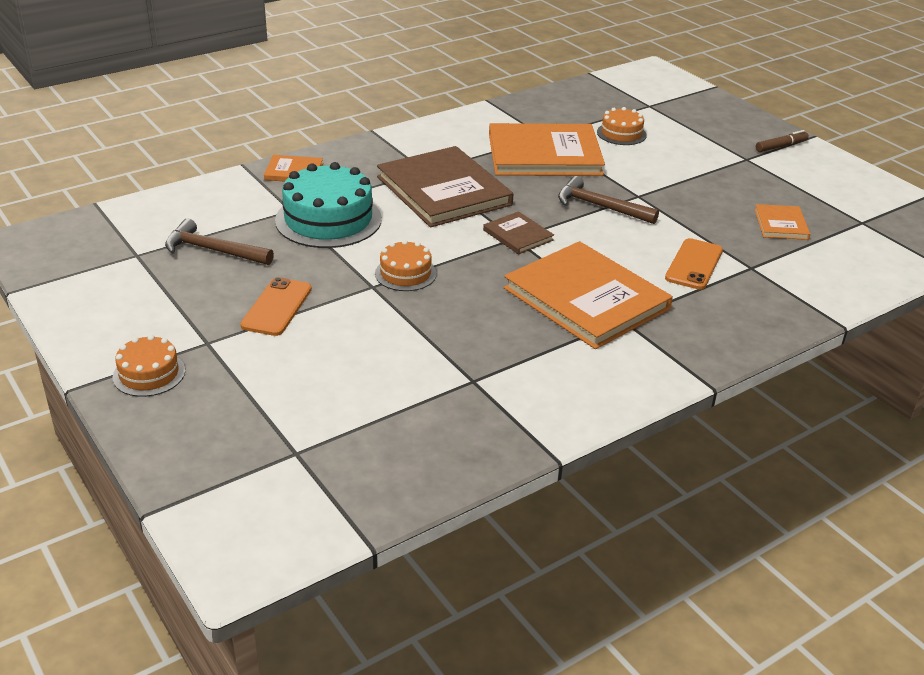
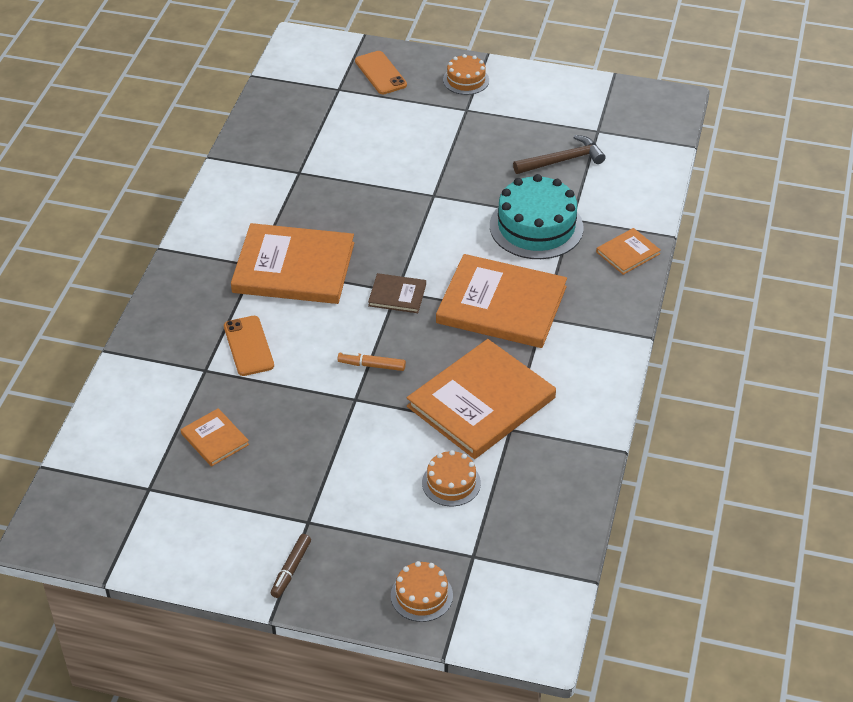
camera: 140 degrees right, 10 degrees up
(277, 307) = (465, 149): orange phone -> orange phone (380, 73)
(405, 273) = (427, 216): orange cake -> orange cake (421, 595)
(444, 191) = (501, 305): brown book -> orange book
(600, 206) = (371, 365): brown hammer -> orange marker

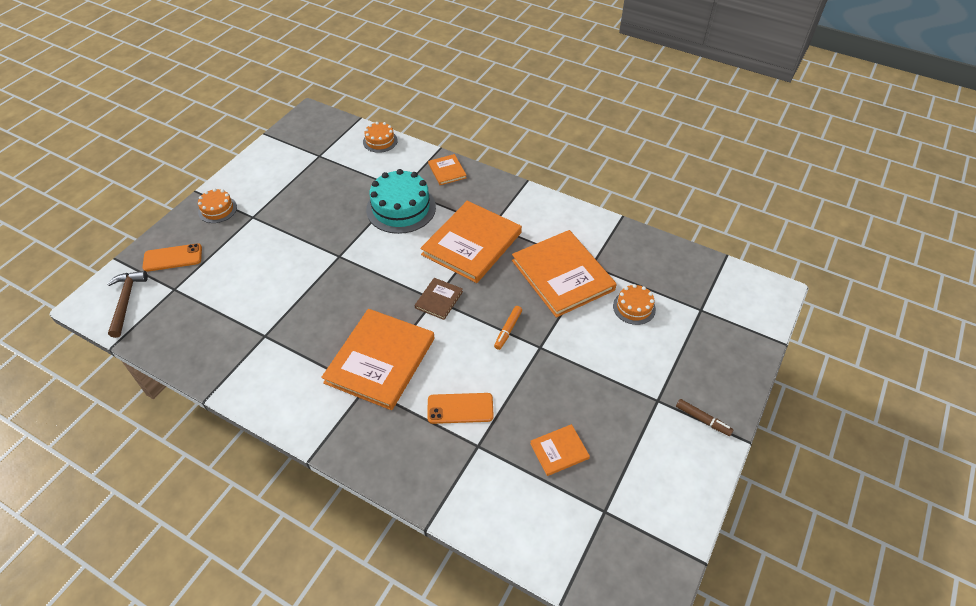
camera: 75 degrees left, 5 degrees up
(421, 595) = (732, 345): orange cake -> orange cake (380, 141)
(563, 160) = (340, 179): brown hammer -> brown hammer (126, 301)

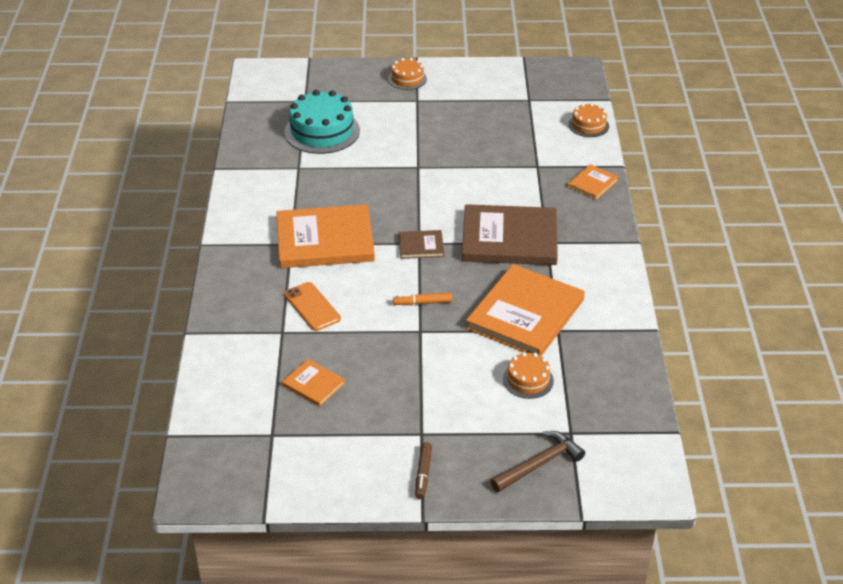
camera: 60 degrees right, 10 degrees down
(126, 301) = (273, 85): brown hammer -> brown hammer (539, 464)
(173, 258) = (335, 84): orange phone -> none
(401, 208) = (511, 176): turquoise cake -> turquoise cake (322, 131)
(472, 244) = (509, 239): orange book -> brown book

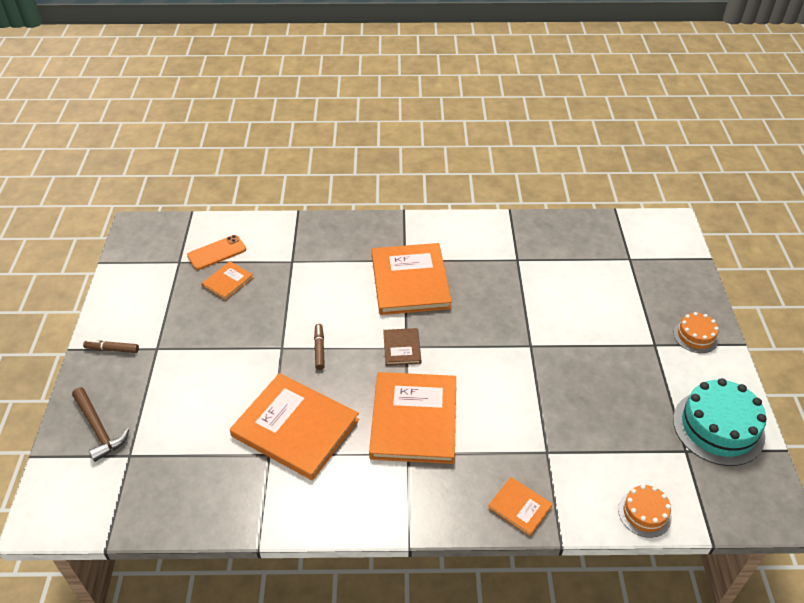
camera: 90 degrees right, 5 degrees up
(312, 307) = (321, 277): orange phone -> orange phone (217, 252)
(322, 131) = (579, 273): turquoise cake -> turquoise cake (718, 427)
(423, 303) = (319, 349): orange marker -> brown marker
(509, 239) = (414, 419): brown book -> orange book
(528, 380) = (204, 425): orange cake -> none

